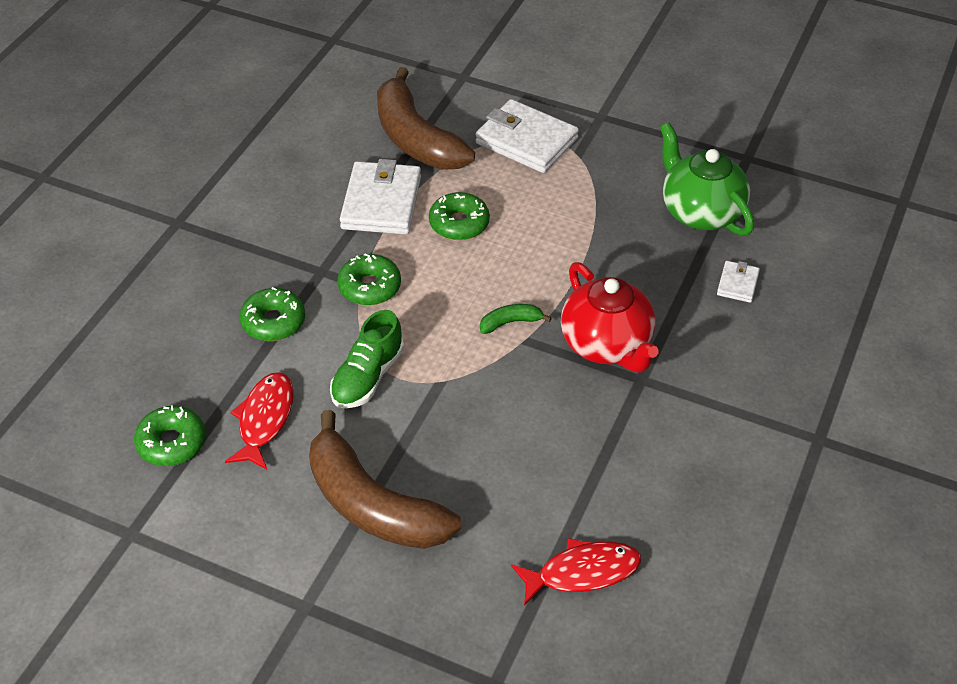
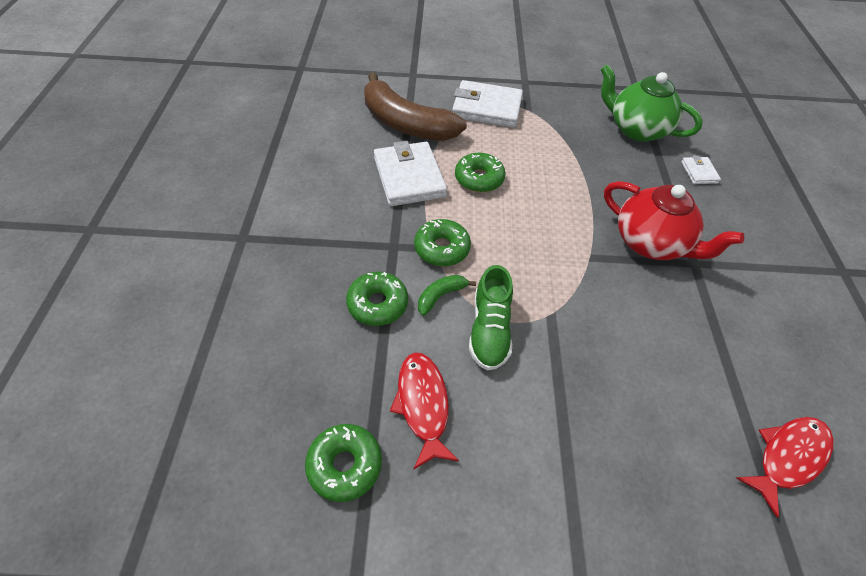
camera: 25 degrees left, 5 degrees up
(372, 504) = (573, 459): brown banana -> none
(510, 322) = (570, 246): green banana -> green banana (440, 296)

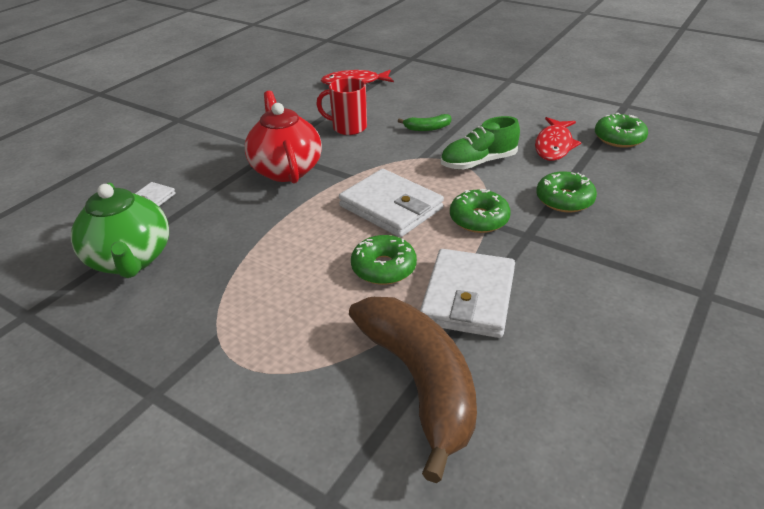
camera: 145 degrees left, 15 degrees down
(440, 296) = (504, 189): green banana -> green banana (427, 128)
(486, 108) = (272, 364): white wallet -> white wallet (391, 207)
(489, 330) = (478, 162): green shoe -> green shoe turned 150 degrees counterclockwise
(672, 335) = (348, 127): none -> red mug

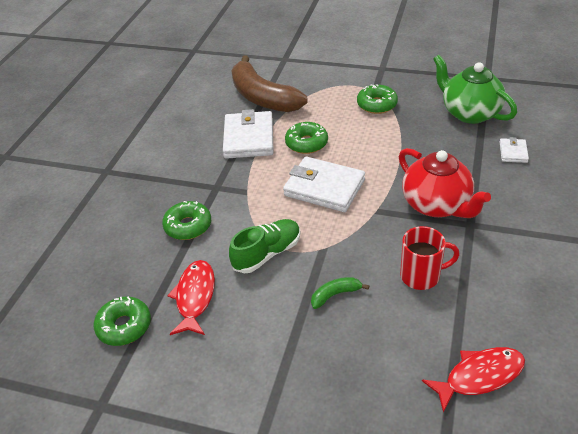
camera: 165 degrees right, 5 degrees up
(479, 219) = (253, 192): green donut -> green donut (377, 105)

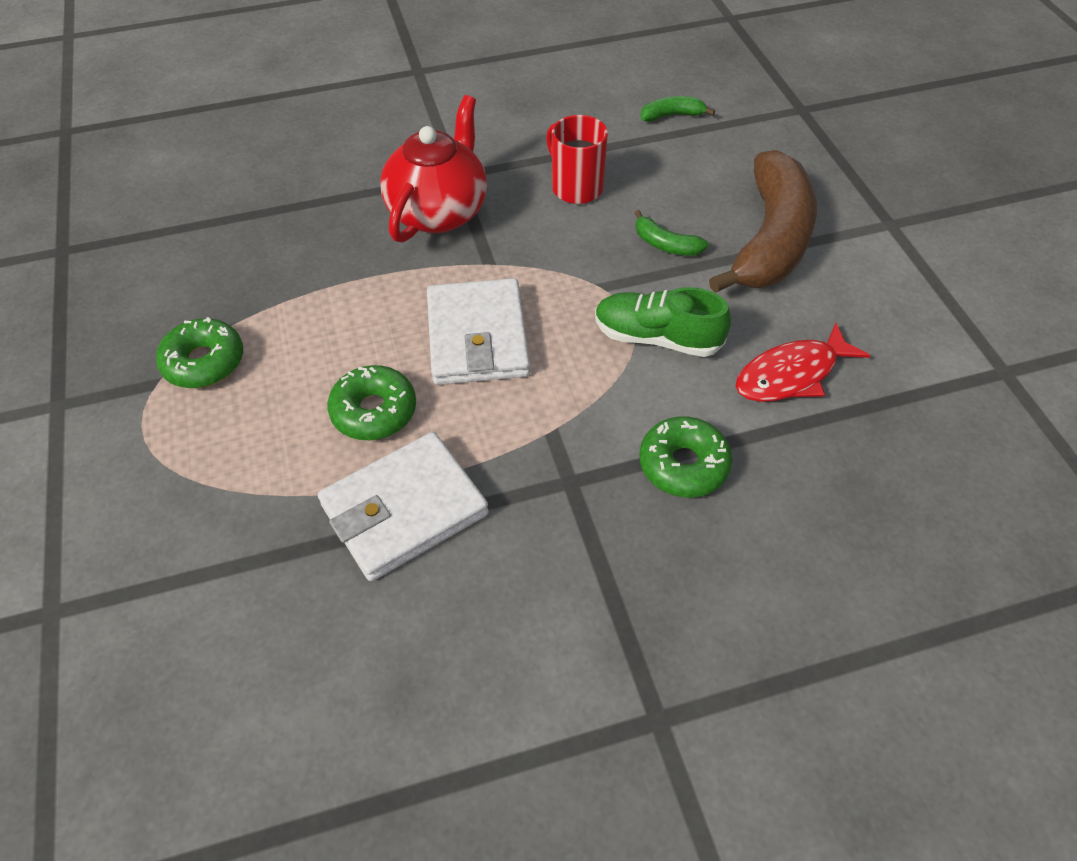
camera: 125 degrees left, 10 degrees up
(124, 326) = (903, 422): green donut -> none
(263, 97) = (245, 565): brown banana -> brown banana (770, 240)
(469, 113) = (187, 241): green teapot -> none
(479, 376) = (672, 116): red fish -> green banana
(513, 152) = (277, 175): white wallet -> none

